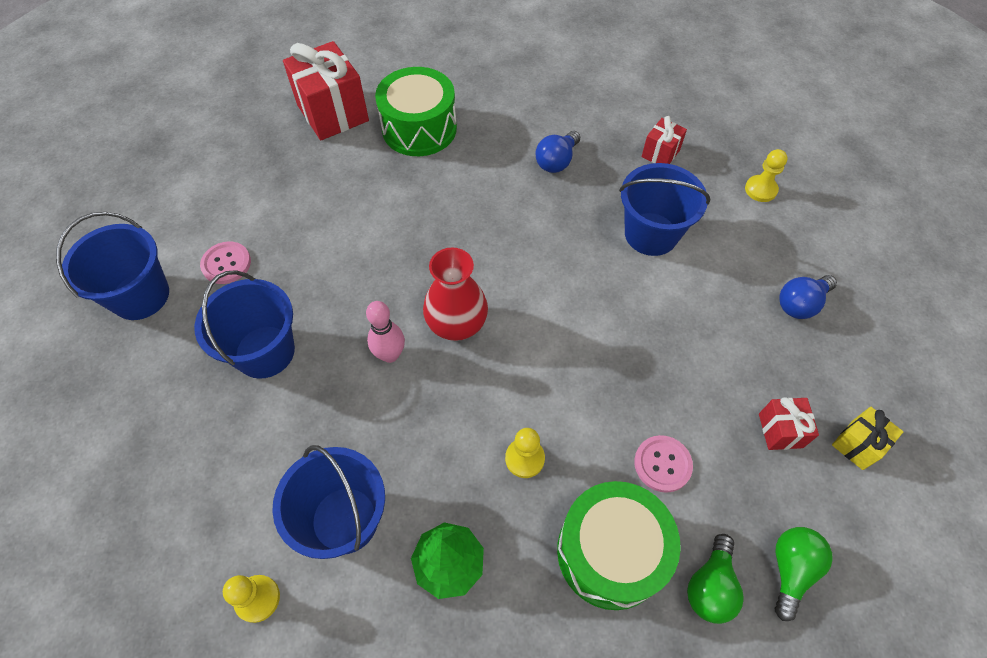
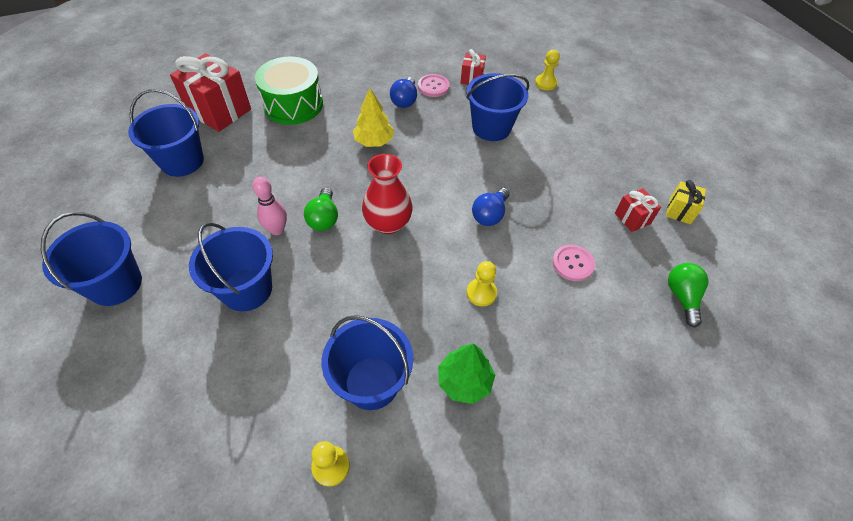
camera: 25 degrees left, 5 degrees down
(226, 264) = (182, 238): pink button -> pink button (433, 86)
(266, 167) = (182, 161): none -> blue bucket
(390, 355) = (348, 259): pink bowling pin -> pink bowling pin (277, 230)
(491, 208) = (374, 141): none -> yellow tree
(610, 552) = (569, 330): green drum -> none
(710, 586) = (641, 325): green light bulb -> green light bulb (324, 218)
(800, 304) = (604, 142): blue light bulb -> blue light bulb (490, 215)

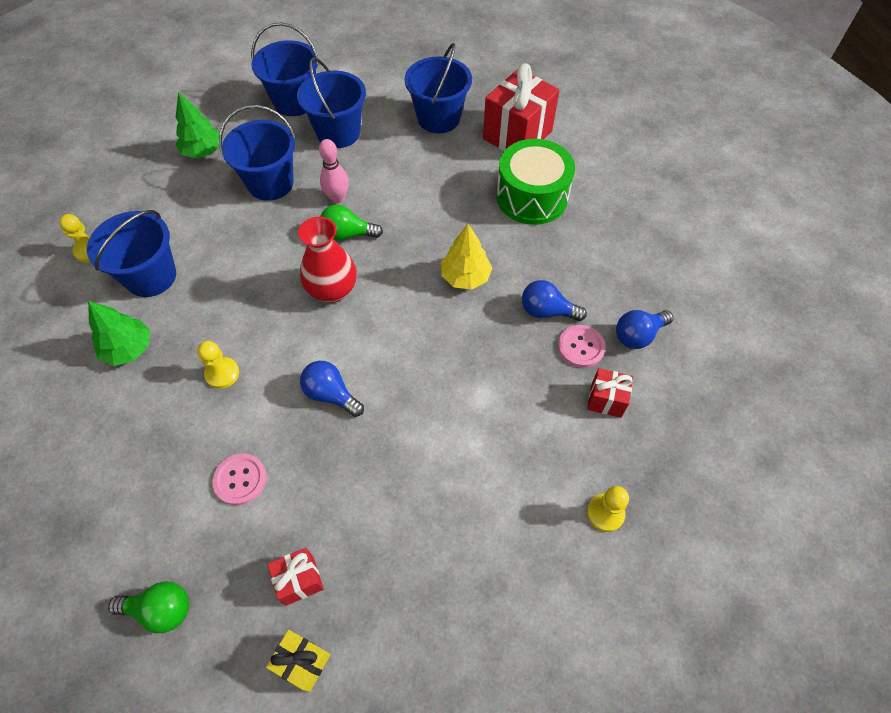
camera: 95 degrees right, 5 degrees up
(179, 369) = (203, 151): none -> green tree
(422, 62) = (638, 335): none -> blue light bulb
(491, 128) = (492, 415): blue bucket -> blue bucket (338, 133)

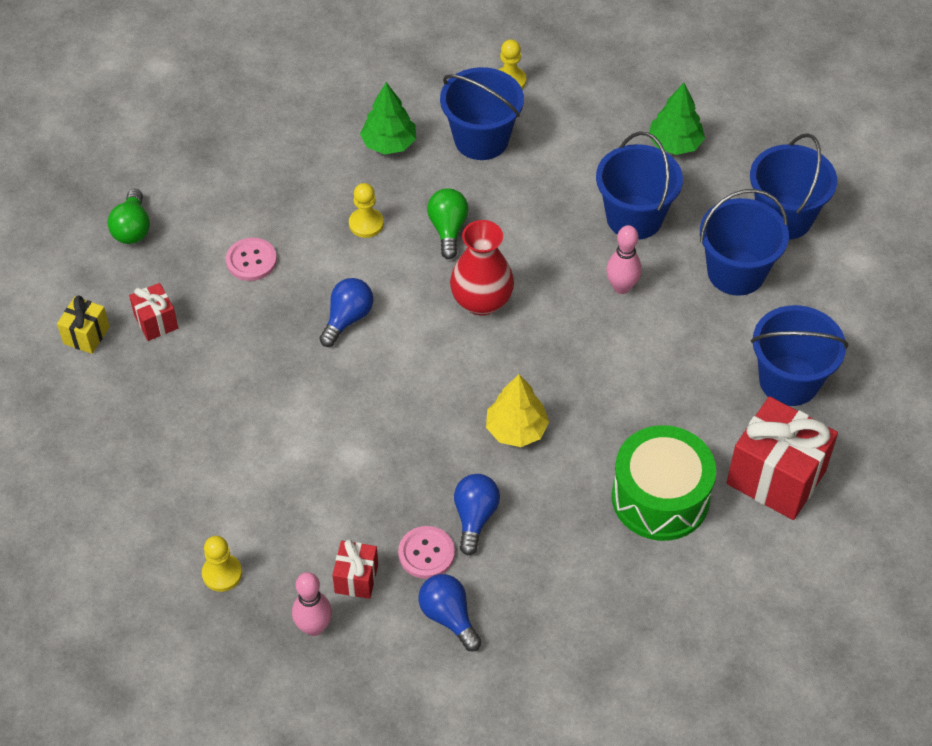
camera: 85 degrees right, 5 degrees down
(347, 234) = (566, 304): green light bulb -> green light bulb (448, 229)
(655, 435) = (314, 627): none -> pink bowling pin

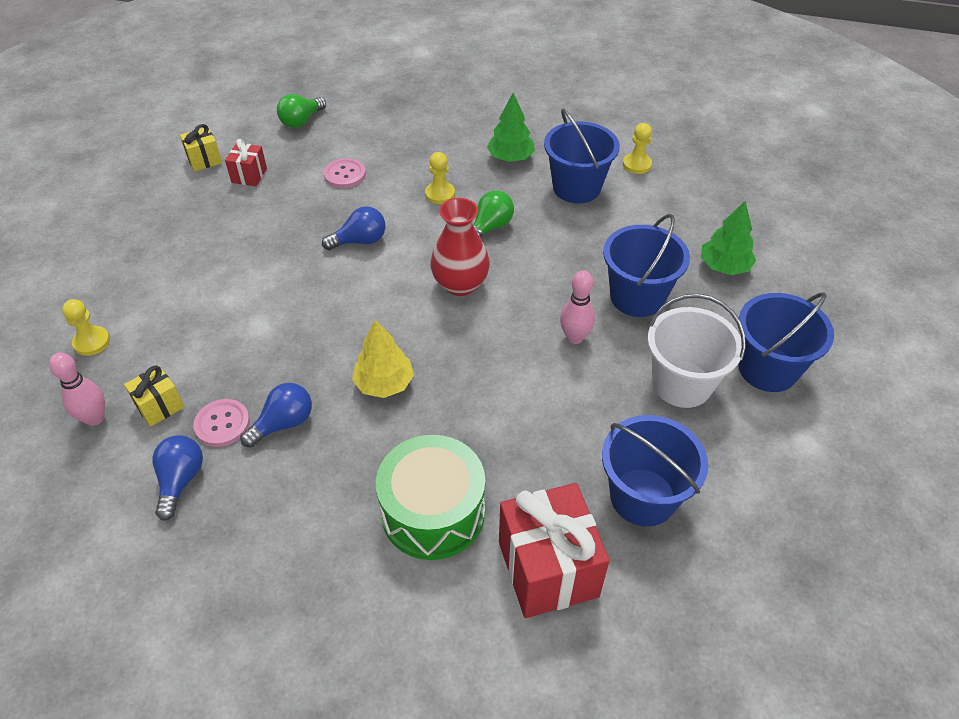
camera: 40 degrees right, 5 degrees down
(356, 578) = (160, 406): red gift -> yellow gift
(736, 272) = (682, 384): blue bucket -> white bucket

